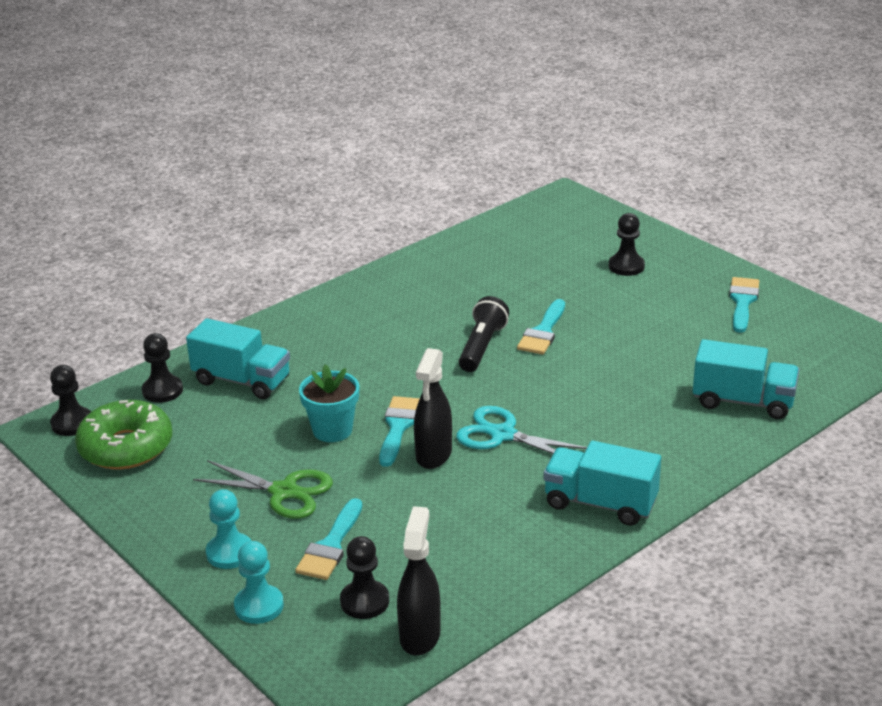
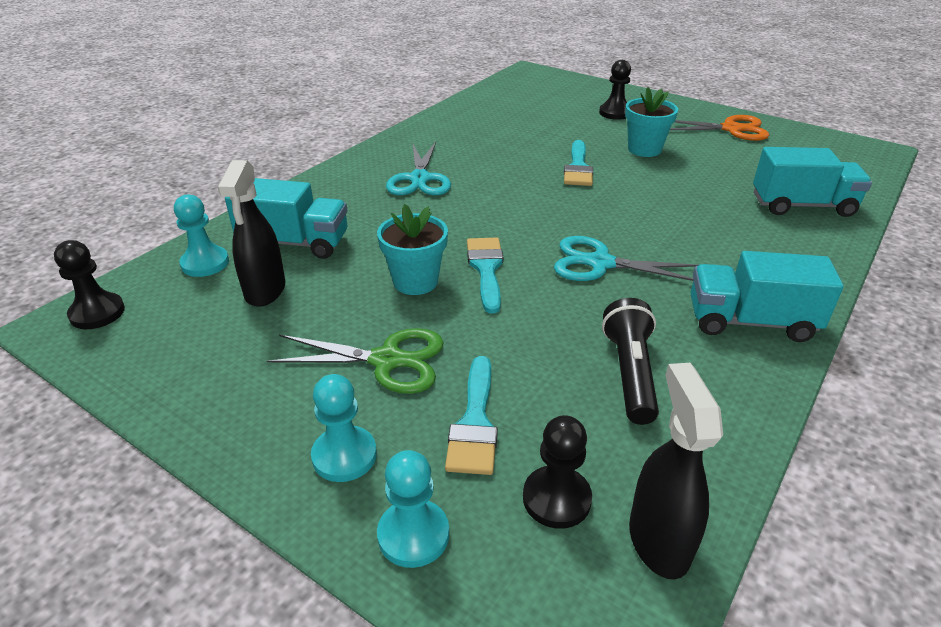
camera: 15 degrees left, 5 degrees up
(126, 447) = (171, 333): green donut -> none
(162, 391) = (205, 263): black pawn -> turquoise pawn
(379, 327) = (420, 179): none -> turquoise scissors
(433, 455) = (540, 293): black spray bottle -> black spray bottle (265, 291)
(482, 347) = (529, 185): black flashlight -> black flashlight (630, 373)
(627, 317) = (644, 149): none -> turquoise flower pot
(742, 302) = (731, 129): turquoise brush -> orange scissors

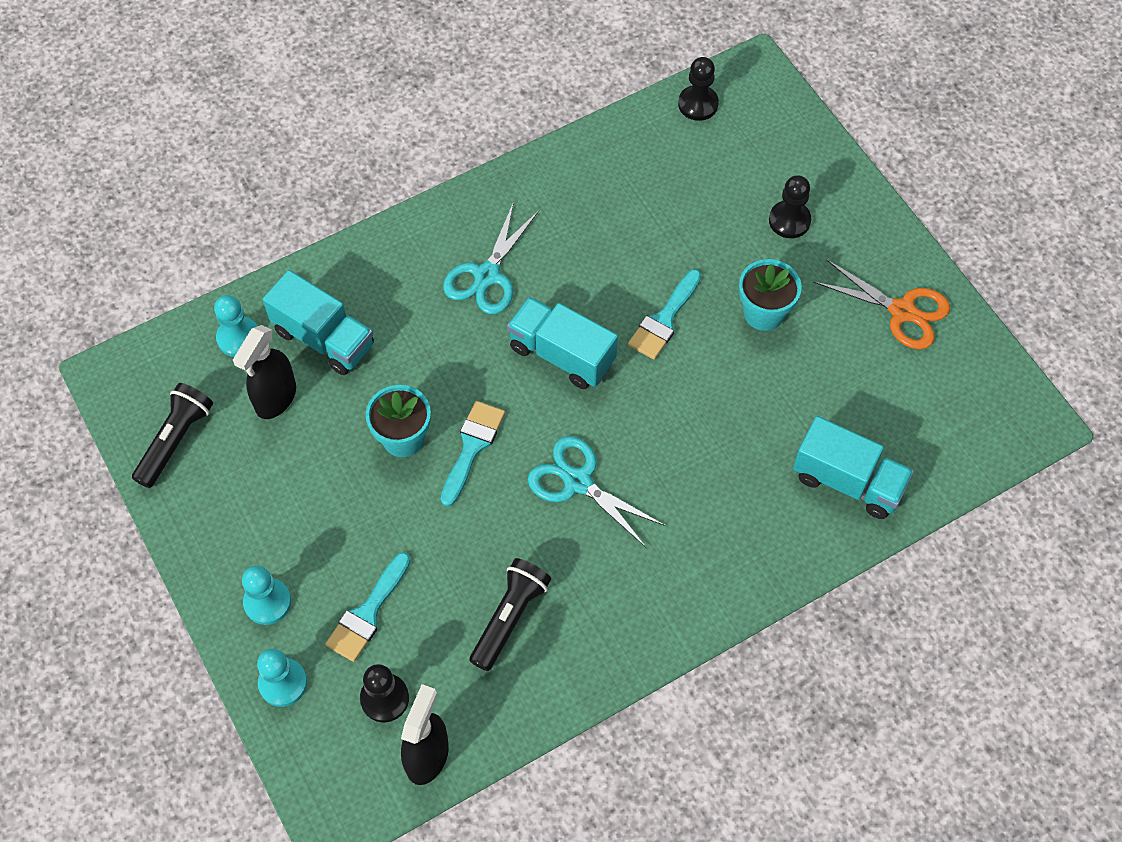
camera: 25 degrees right, 25 degrees up
(97, 313) = (139, 372): black pawn -> black pawn (698, 104)
(160, 351) = (175, 440): none -> black flashlight
(387, 360) = (336, 523): green scissors -> none
(750, 321) = (650, 608): turquoise truck -> turquoise truck (562, 354)

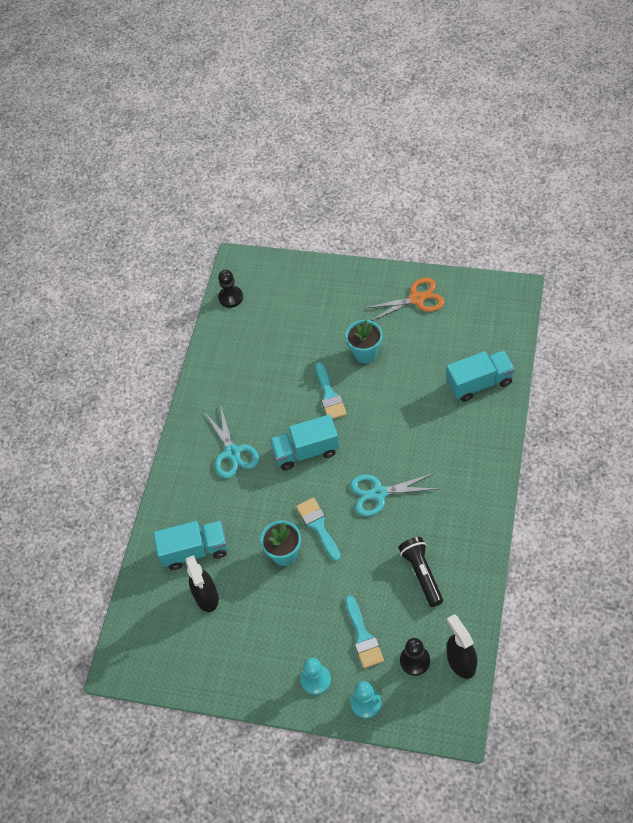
camera: 40 degrees left, 5 degrees down
(175, 440) = (185, 662): black flashlight -> none
(239, 338) = (155, 590): turquoise pawn -> none
(789, 220) = (328, 307): black pawn -> none

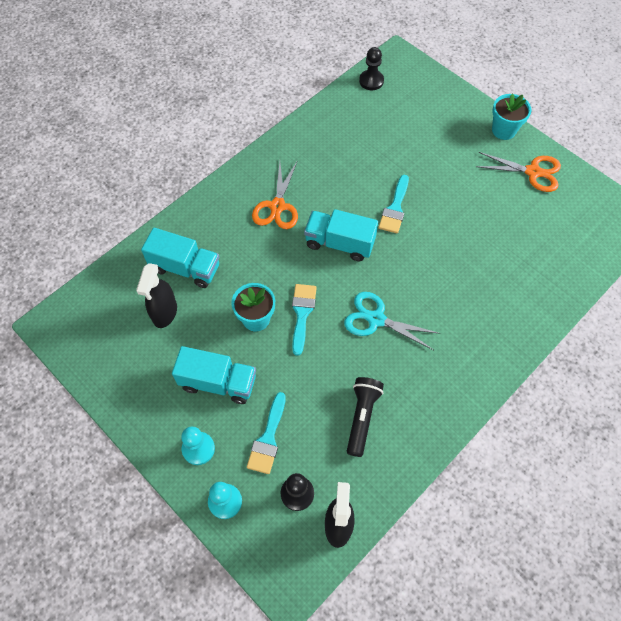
camera: 25 degrees right, 5 degrees up
(232, 453) = (277, 206): turquoise scissors -> orange scissors
(365, 353) = (453, 191): turquoise flower pot -> turquoise flower pot (503, 130)
(479, 383) = (539, 279): turquoise truck -> turquoise truck (218, 382)

